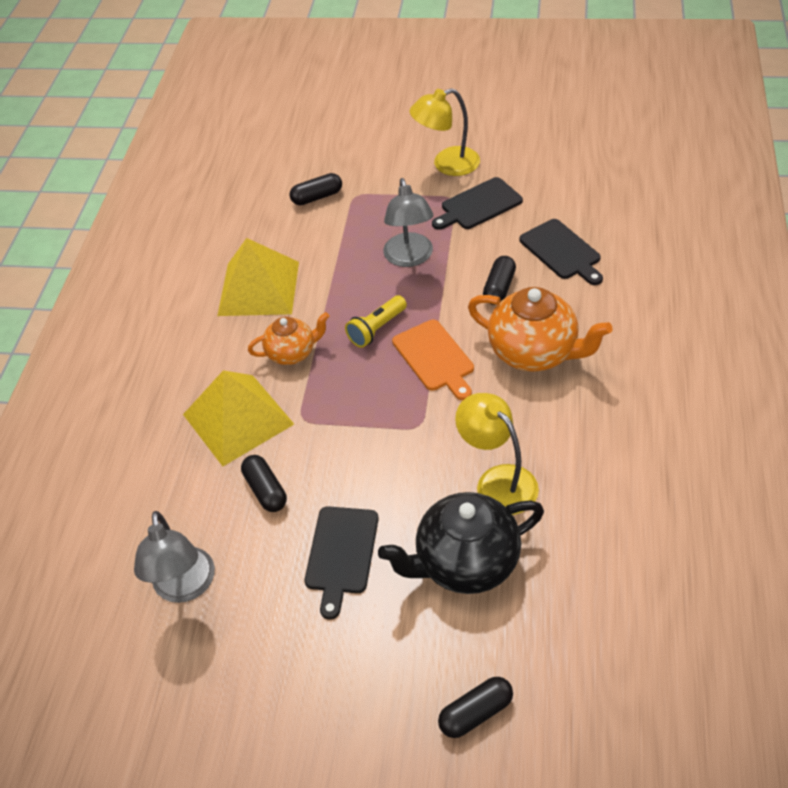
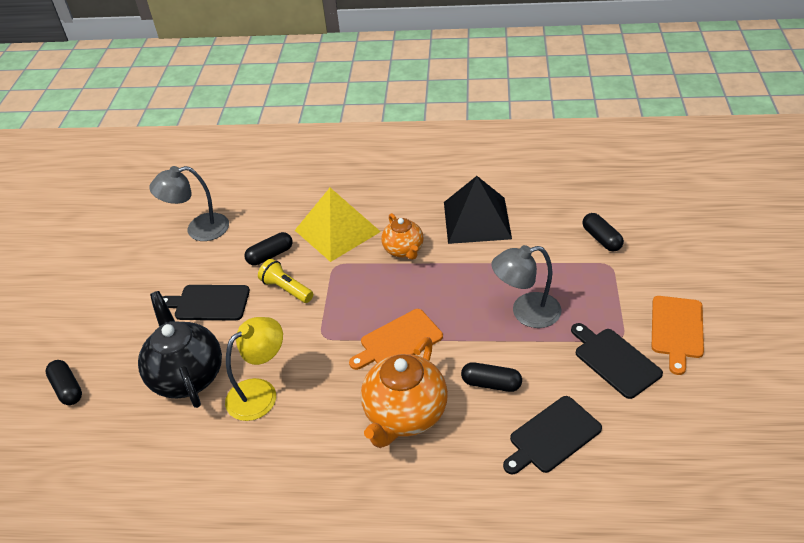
camera: 85 degrees right, 5 degrees down
(259, 288) = (476, 220): yellow pyramid -> black pyramid
(377, 329) = (432, 299): yellow flashlight -> yellow flashlight (286, 289)
(447, 164) = (677, 330): yellow lamp -> orange cutting board

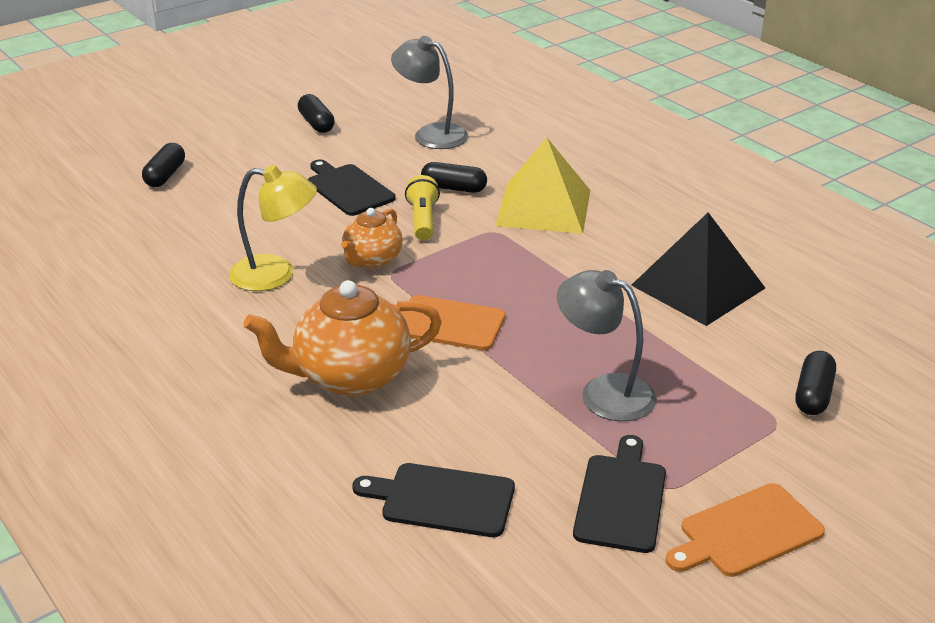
camera: 45 degrees right, 10 degrees down
(187, 375) = (248, 225): black teapot -> none
(404, 250) = (577, 261): orange teapot -> orange teapot (372, 260)
(491, 383) = (464, 416): black capsule -> black capsule (316, 123)

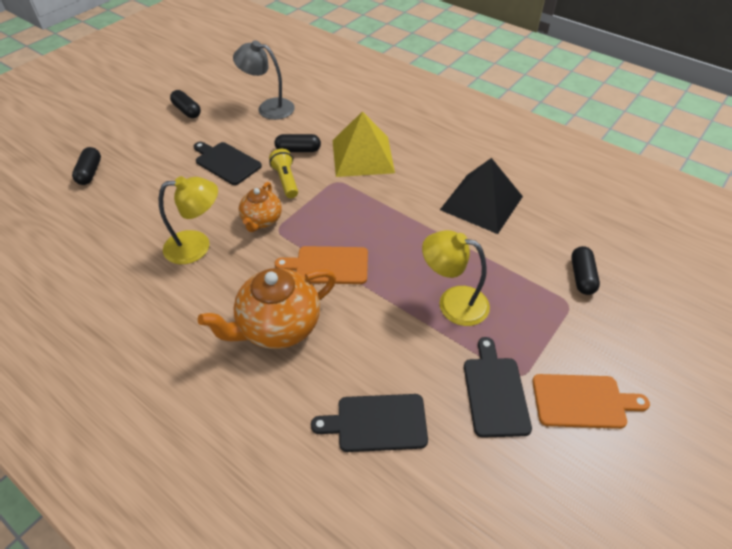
camera: 15 degrees left, 15 degrees up
(604, 392) = (453, 302): grey lamp -> yellow lamp
(746, 532) = (583, 401): orange cutting board -> orange cutting board turned 135 degrees counterclockwise

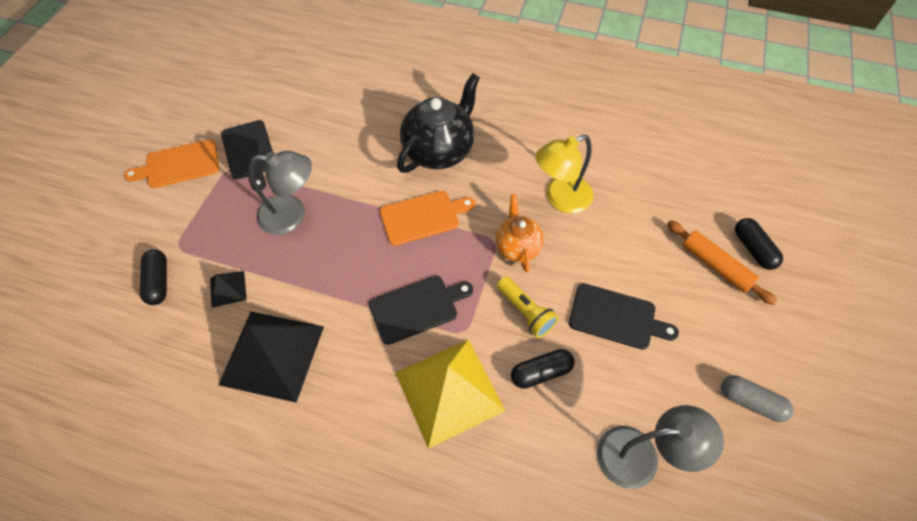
camera: 160 degrees right, 10 degrees up
(128, 170) = (715, 266): none -> orange rolling pin
(187, 111) = (750, 402): black capsule -> grey capsule
(278, 327) = (439, 150): orange teapot -> black teapot
(377, 423) = (335, 110): black cutting board -> black cutting board (417, 308)
(453, 302) = (292, 215): yellow lamp -> grey lamp
(517, 255) = (228, 289): none -> black pyramid

